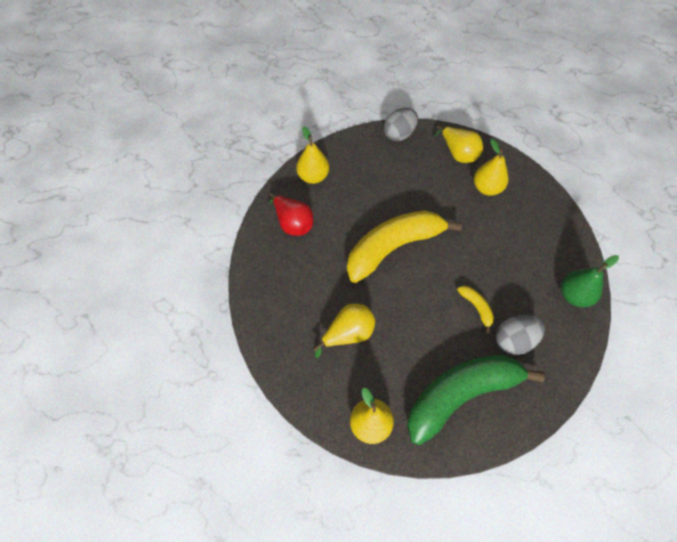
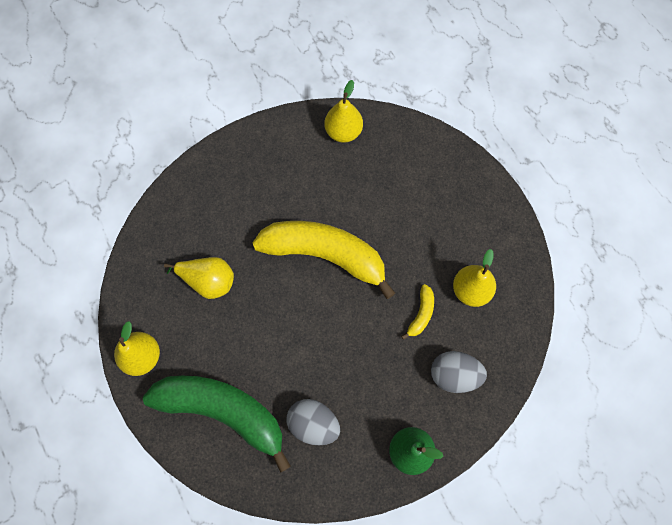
camera: 50 degrees right, 10 degrees up
(293, 224) = (278, 156): red pear -> none
(399, 134) = (464, 165): grey egg -> grey egg (454, 375)
(458, 154) = (490, 235): yellow pear -> none
(476, 307) = (321, 369): yellow banana -> yellow banana (421, 314)

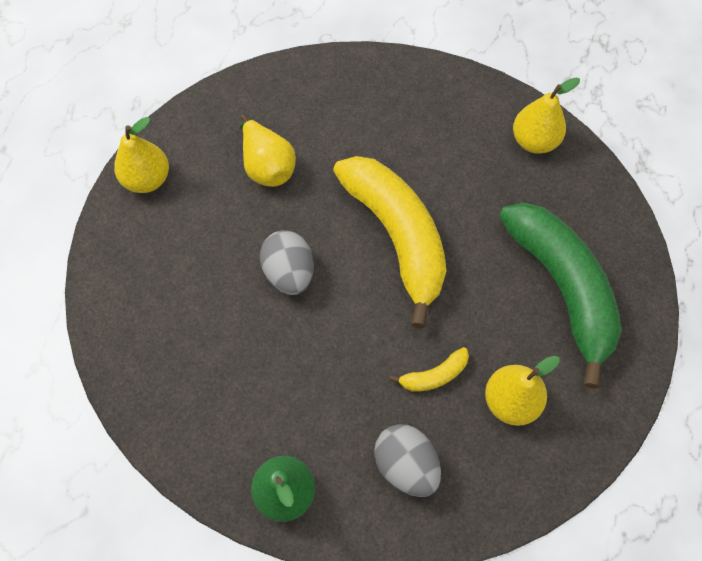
camera: 45 degrees right, 5 degrees down
(223, 411) = (161, 287): green banana -> green banana (561, 287)
(313, 424) = (225, 376): grey egg -> grey egg (289, 273)

